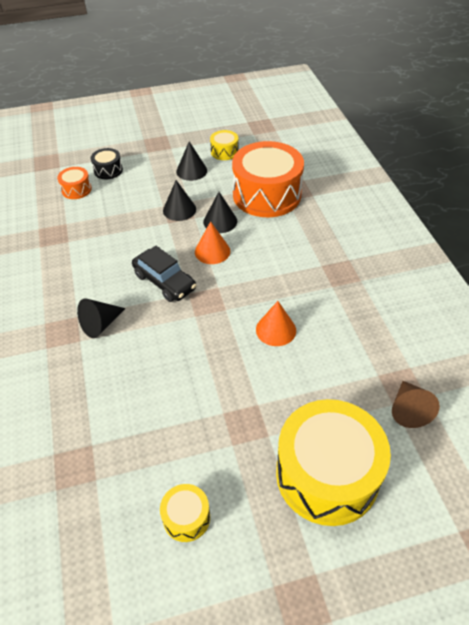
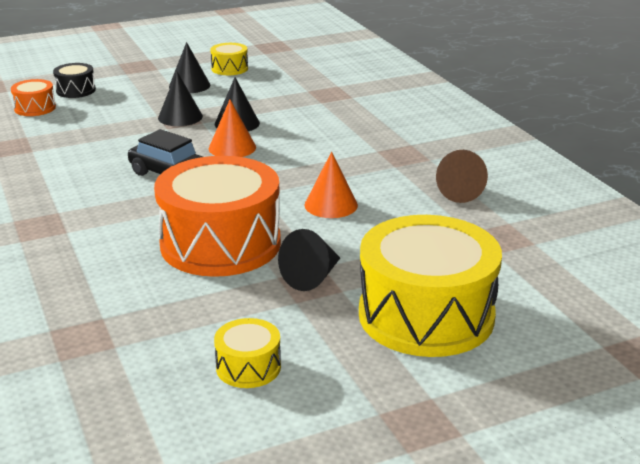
camera: 10 degrees left, 20 degrees down
(101, 324) = (93, 216): black cone -> black cone (312, 277)
(266, 195) = (293, 99): orange drum -> orange drum (220, 244)
(408, 410) = (515, 256): brown cone -> brown cone (456, 191)

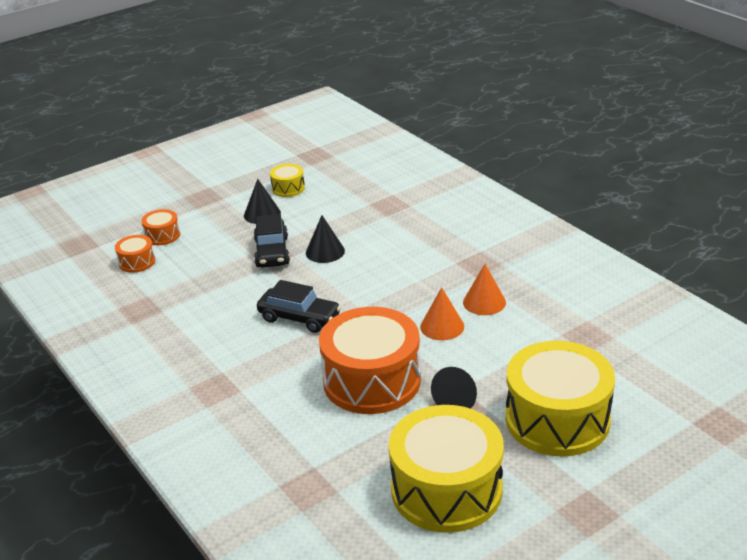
camera: 10 degrees left, 5 degrees up
(76, 90) = (162, 235): black drum -> orange drum
(180, 117) = (272, 252): black cone -> black car
(232, 148) = (333, 279): orange cone -> orange cone (484, 302)
(248, 367) = (446, 490): yellow drum -> yellow drum, size x2.26
(456, 191) = (536, 296): brown cone -> none

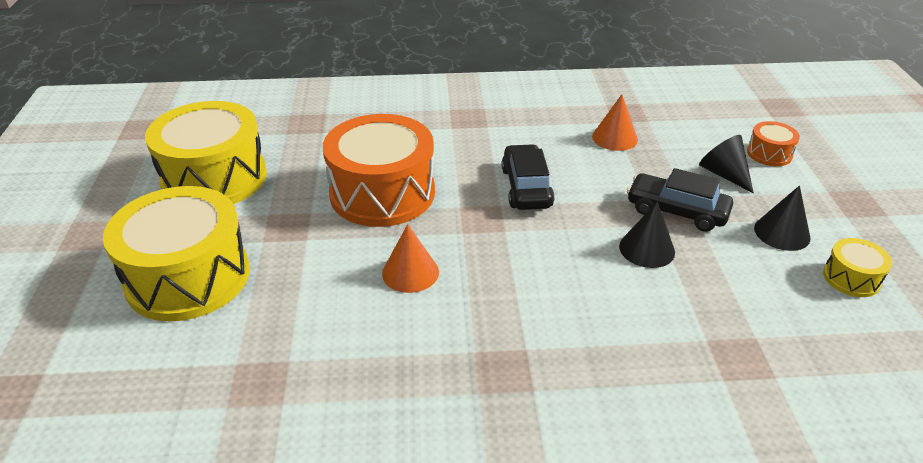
camera: 120 degrees right, 5 degrees up
(137, 262) = (719, 128): orange drum -> none
(299, 318) = (526, 187): black car -> black car turned 120 degrees clockwise
(458, 400) = (294, 230): black cone -> black cone (724, 174)
(484, 302) = (417, 329): orange cone -> orange cone (614, 138)

